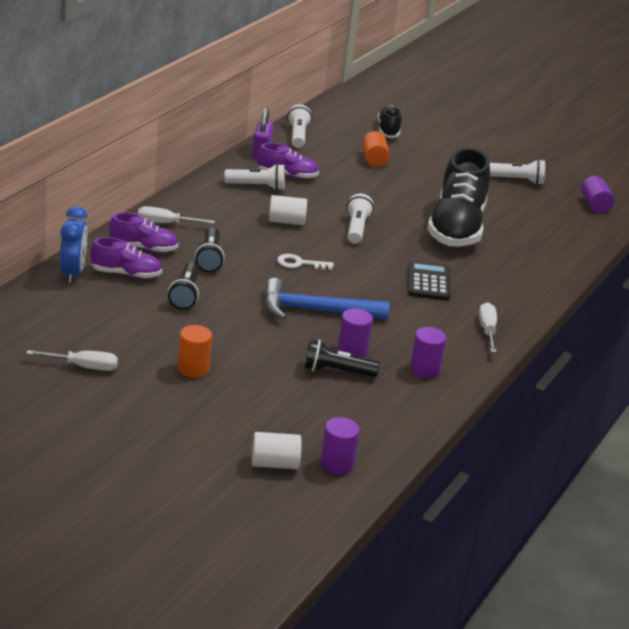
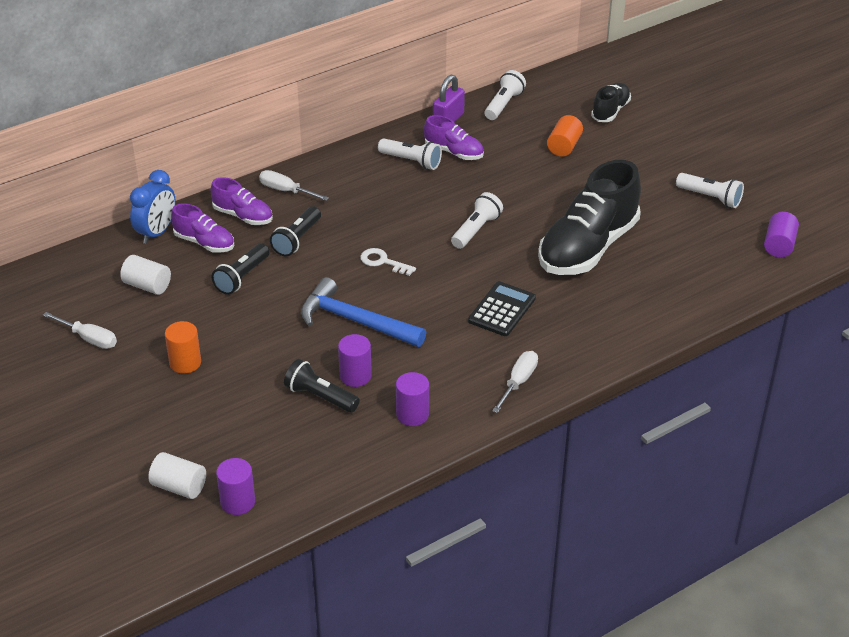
camera: 30 degrees right, 10 degrees up
(286, 221) = (409, 209): white cylinder -> white cylinder (147, 286)

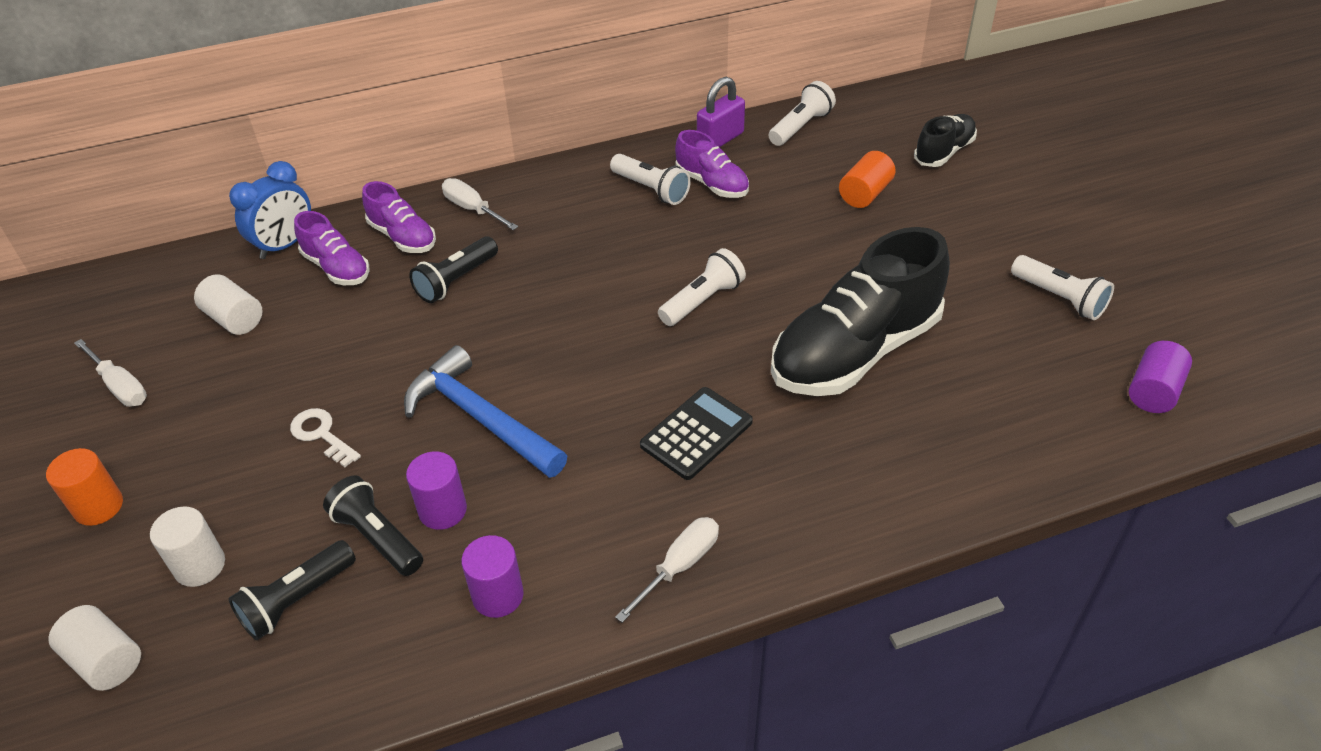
camera: 15 degrees right, 5 degrees up
(185, 363) = (222, 446): orange cylinder -> orange cylinder (98, 506)
(211, 430) = (200, 566): none -> white cylinder
(237, 502) = (173, 708): purple cylinder -> none
(242, 277) = (360, 325): black flashlight -> black flashlight (296, 600)
(383, 262) = (556, 330): white key -> white key (322, 435)

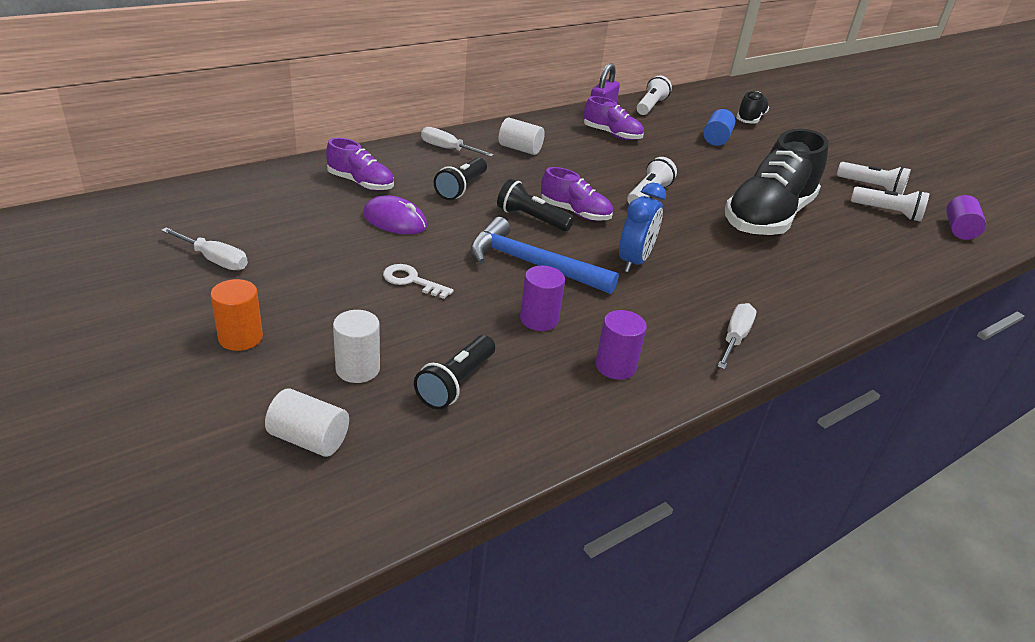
camera: 20 degrees left, 10 degrees down
(234, 319) = (292, 215): white cylinder -> white cylinder (520, 149)
(285, 245) = (309, 171): blue clock -> blue clock (634, 261)
(348, 333) = (395, 220): none -> purple mouse
(377, 537) = (498, 339): black flashlight -> black flashlight (531, 219)
(403, 237) = (403, 165): purple shoe -> purple shoe (575, 212)
(651, 189) = (572, 137): white flashlight -> white flashlight (888, 212)
(696, 434) = (694, 265): black calculator -> none
(865, 194) = (716, 139): orange cylinder -> blue cylinder

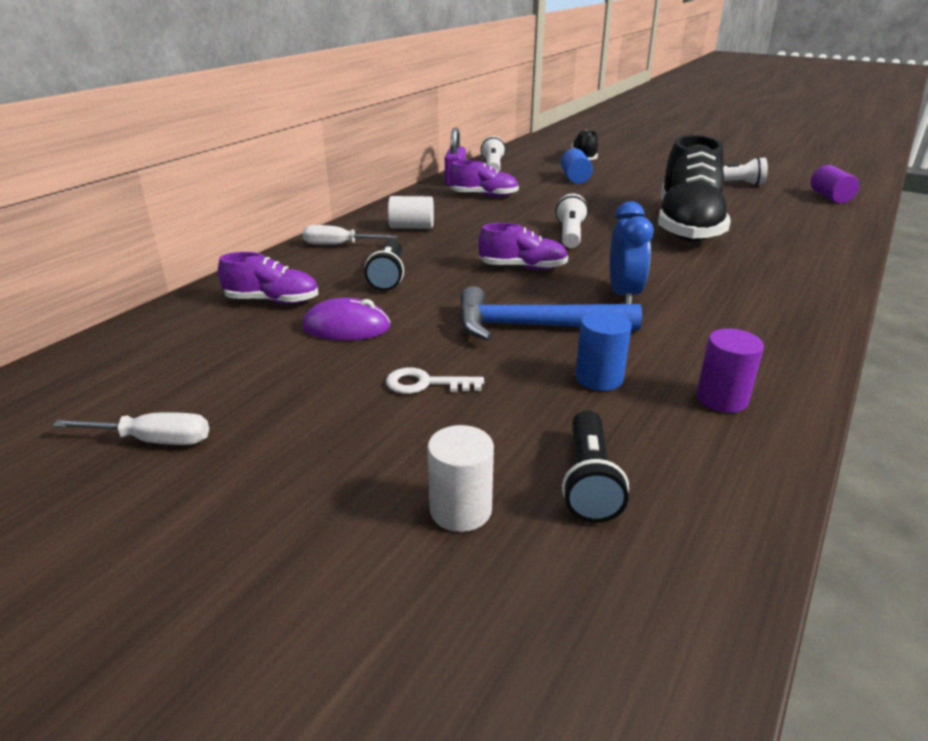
camera: 20 degrees left, 5 degrees down
(240, 338) = (271, 529): orange cylinder -> none
(309, 439) = (486, 635): white cylinder -> none
(531, 219) = (487, 284): black flashlight -> none
(539, 319) = (599, 378): purple cylinder -> blue cylinder
(735, 338) = (786, 333): white screwdriver -> none
(888, 212) = (767, 199): white flashlight -> none

